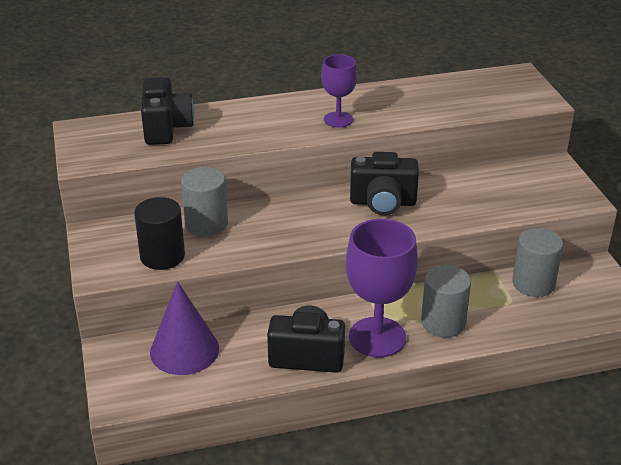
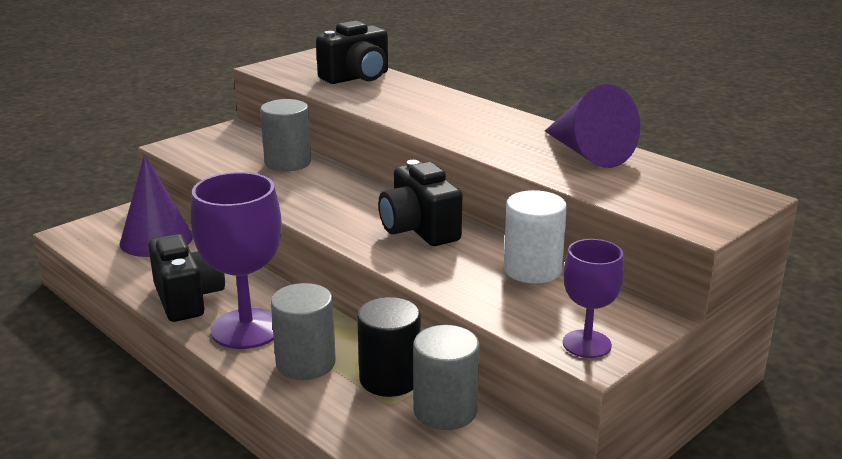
camera: 60 degrees right, 10 degrees down
(162, 256) = (220, 160): black cylinder -> black cylinder (390, 379)
(338, 119) = (472, 132): purple goblet -> purple goblet (586, 344)
(415, 94) = (587, 153): none -> purple cone
(473, 181) = (532, 269): none -> white cylinder

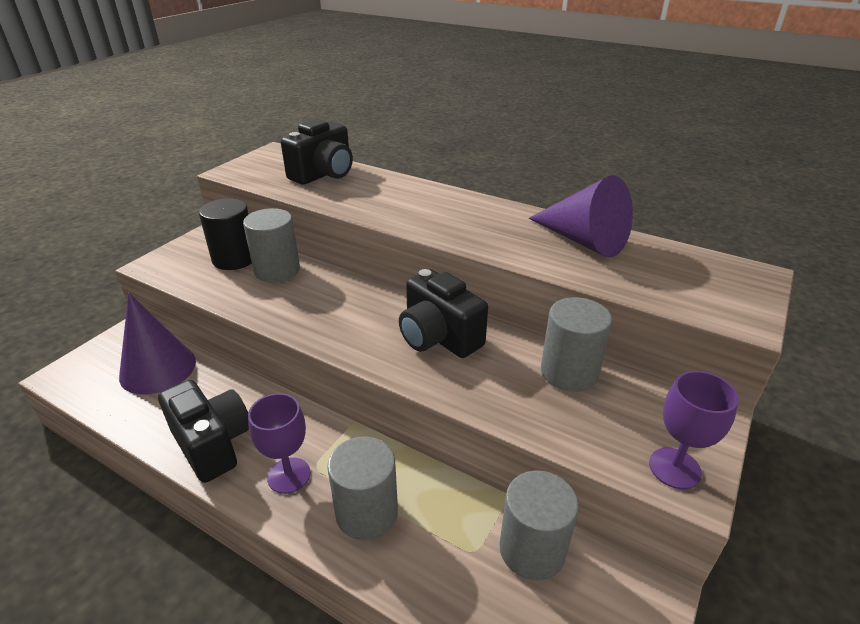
camera: 15 degrees left, 10 degrees up
(247, 329) = (289, 475): purple goblet -> purple goblet, size x0.58
(390, 379) = (459, 516): black cylinder -> black cylinder (235, 259)
(532, 269) = (569, 372): white cylinder -> grey cylinder

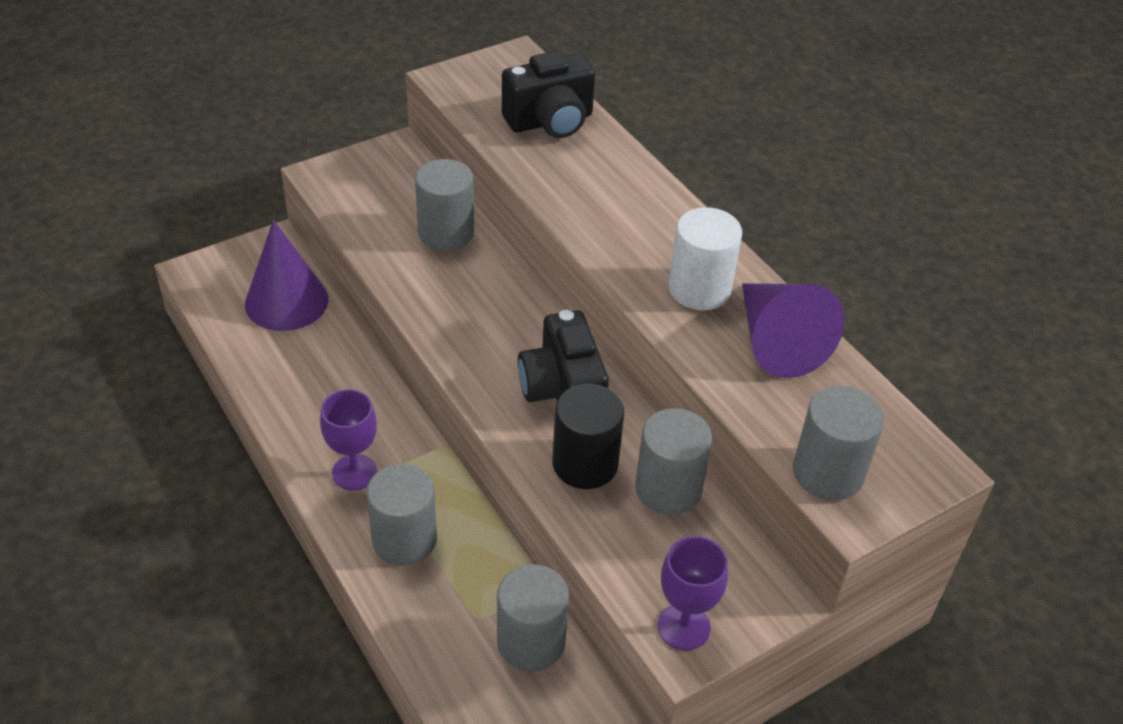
camera: 25 degrees right, 10 degrees up
(213, 444) = (302, 410): black camera -> none
(235, 259) = (409, 198): black cylinder -> black cylinder (585, 464)
(505, 228) = (699, 289): none -> white cylinder
(700, 301) = (828, 472): none -> grey cylinder

